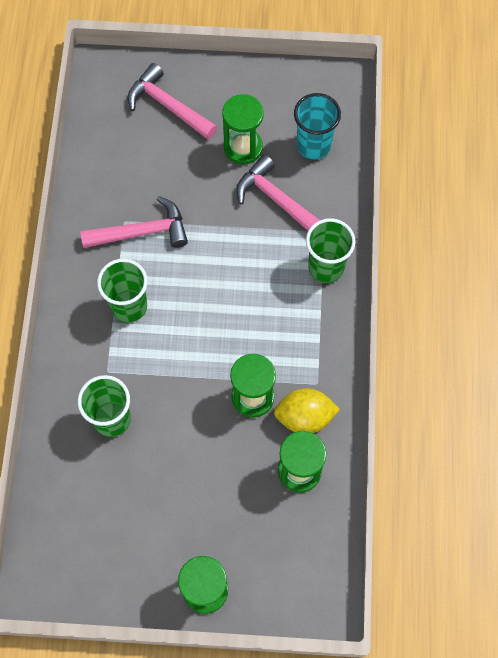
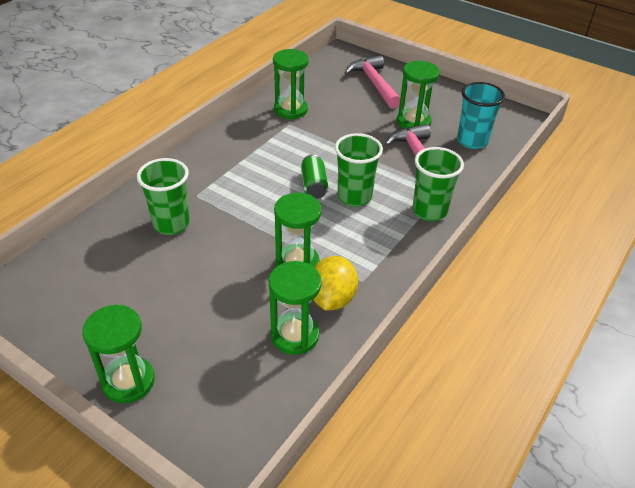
camera: 30 degrees right, 25 degrees down
(110, 198) = (290, 110): none -> green hourglass
(129, 306) = (249, 167): green cup -> green cup (354, 197)
(142, 232) = (297, 134): pink hammer -> none
(205, 295) = (314, 185): none -> green can
(304, 417) = (332, 299): yellow lemon -> yellow lemon turned 75 degrees clockwise

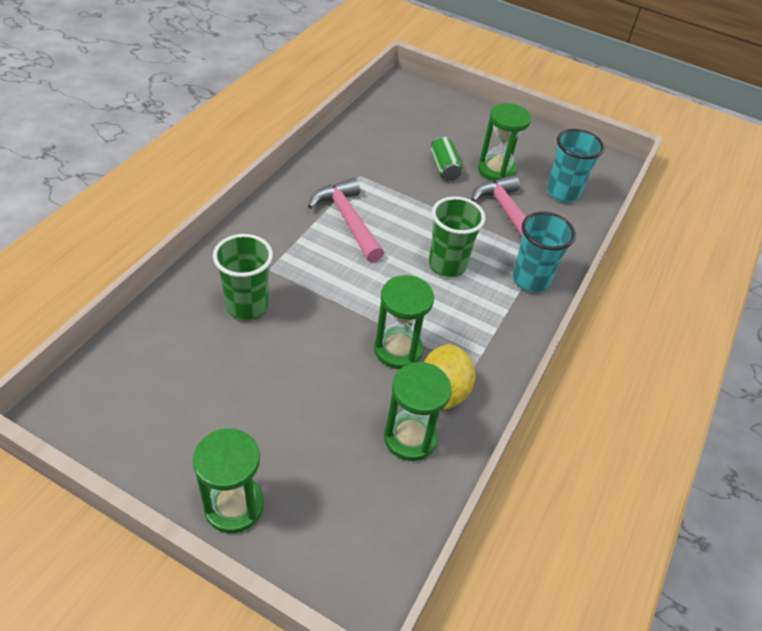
camera: 10 degrees left, 5 degrees up
(290, 110) = (358, 157): green hourglass -> none
(314, 185) = (400, 252): green can -> green can (444, 168)
(374, 83) = (445, 123): pink hammer -> pink hammer (347, 220)
(429, 211) = (530, 280): green cup -> turquoise cup

